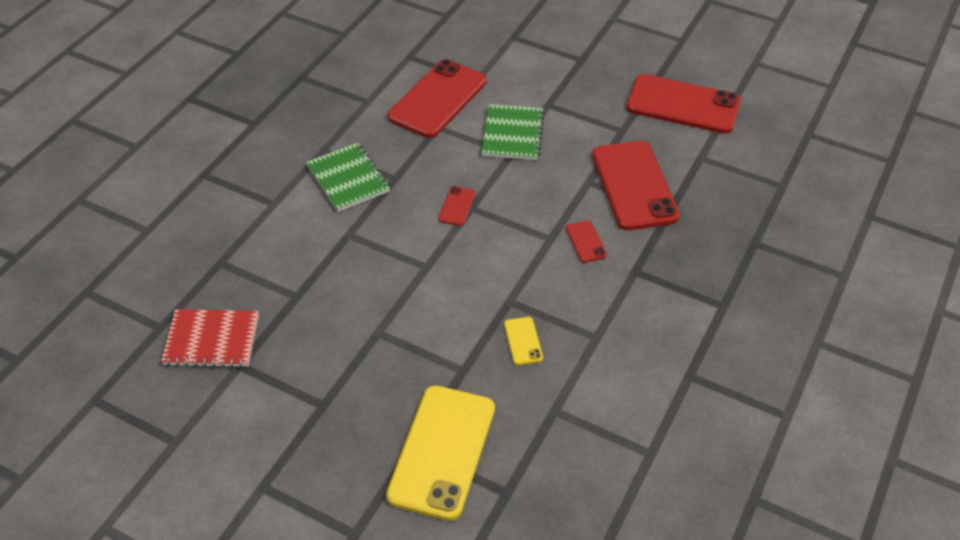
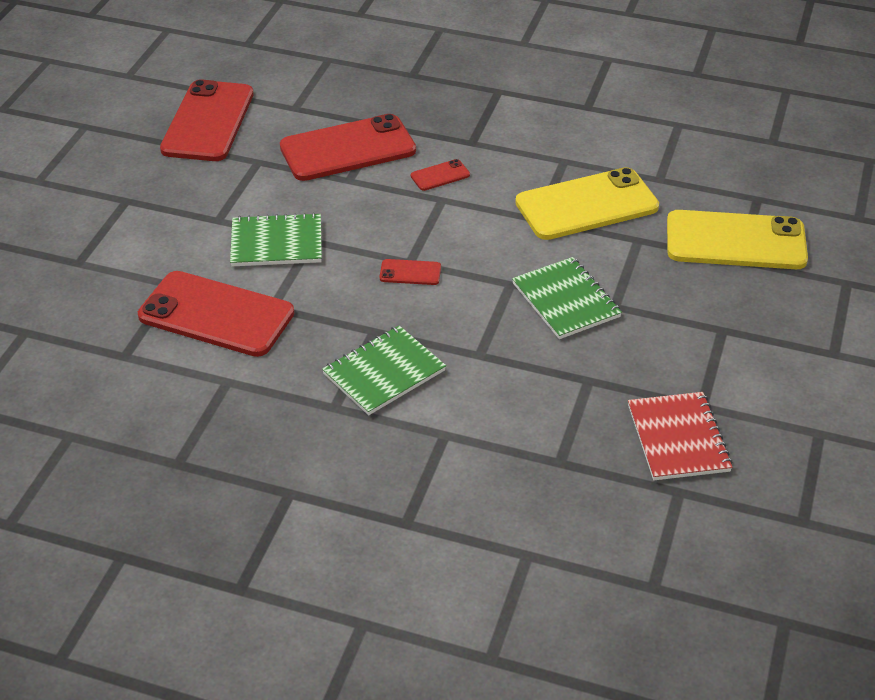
camera: 100 degrees left, 5 degrees down
(395, 300) = (565, 300): none -> green notebook
(523, 341) = (586, 205): yellow phone -> yellow phone, size x2.34

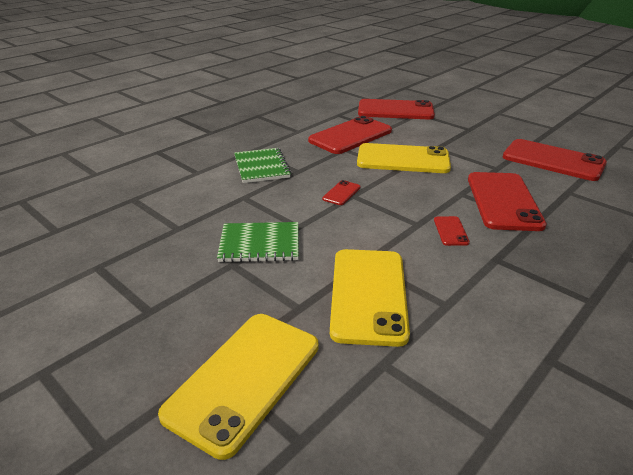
camera: 115 degrees right, 10 degrees down
(71, 292) = (395, 110): none -> red phone
(276, 243) = (403, 159): green notebook -> yellow phone
(678, 438) = (89, 245): red notebook -> none

